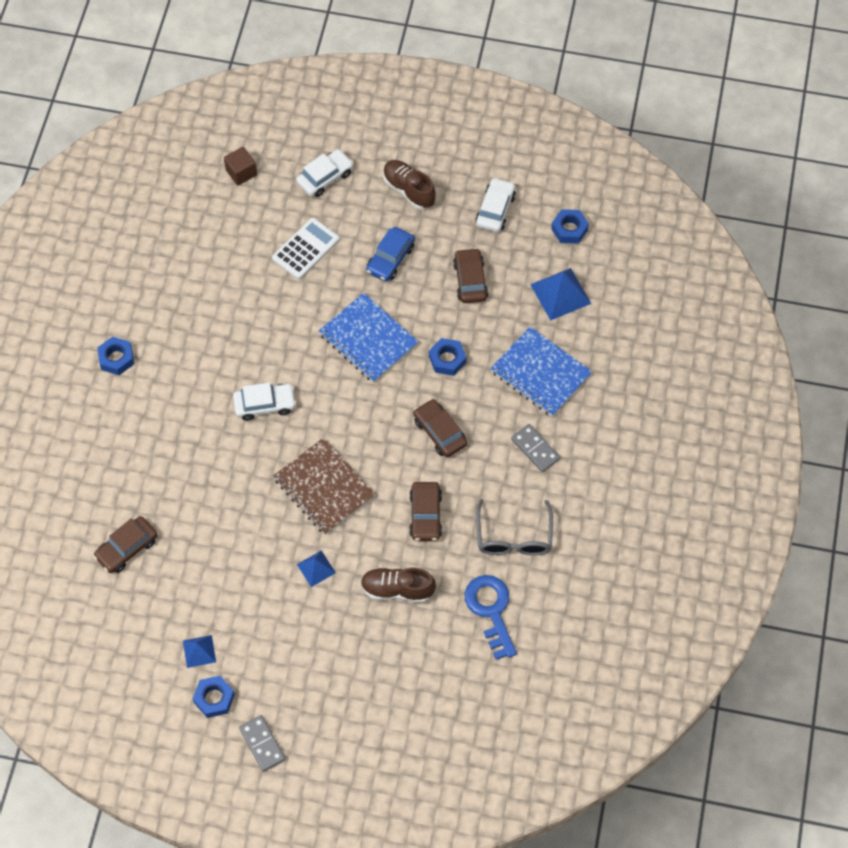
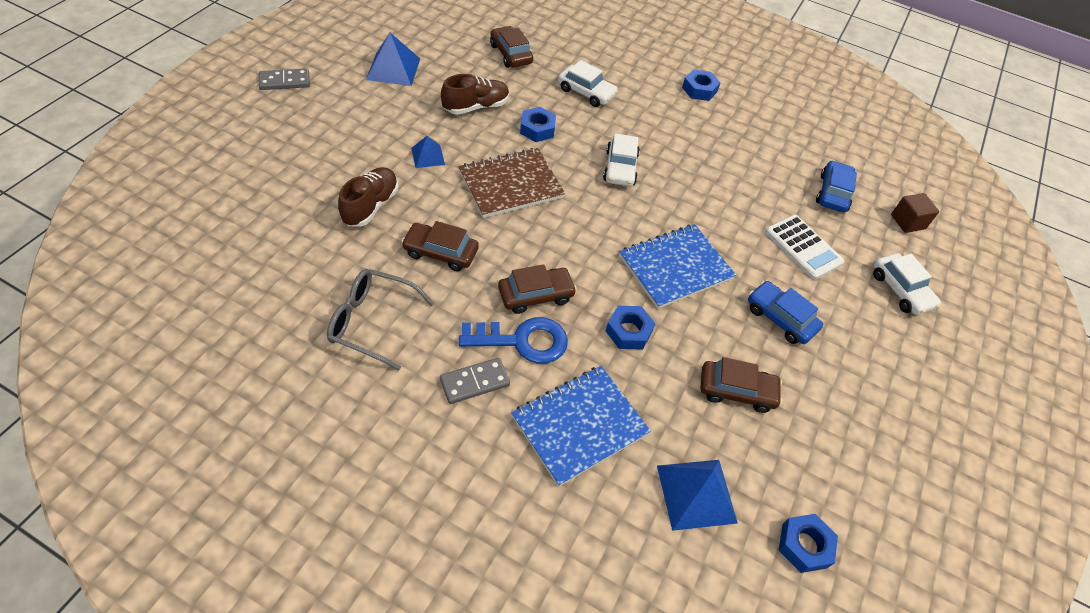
camera: 100 degrees right, 10 degrees down
(199, 651) = (393, 69): blue pyramid -> blue pyramid, size x1.71
(214, 698) = (345, 66): blue nut -> blue nut (537, 129)
(227, 231) = (833, 193): none -> blue car
(408, 190) = (881, 366): brown shoe -> brown shoe (476, 107)
(491, 611) = (299, 273): blue key -> blue key (522, 341)
(495, 210) = (845, 456): white car -> white car (586, 92)

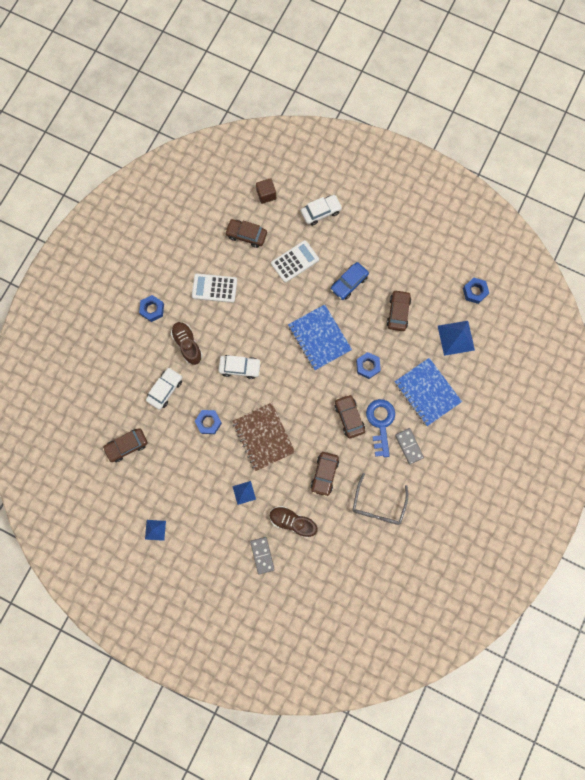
camera: 85 degrees left, 25 degrees up
(285, 81) = (179, 605): grey domino -> grey domino (262, 555)
(393, 69) = (155, 530): blue pyramid -> blue pyramid, size x0.59
(476, 107) = (190, 466): brown shoe -> brown shoe (187, 344)
(740, 151) = (214, 288): none -> white calculator
(833, 193) = (246, 235): blue car -> brown car

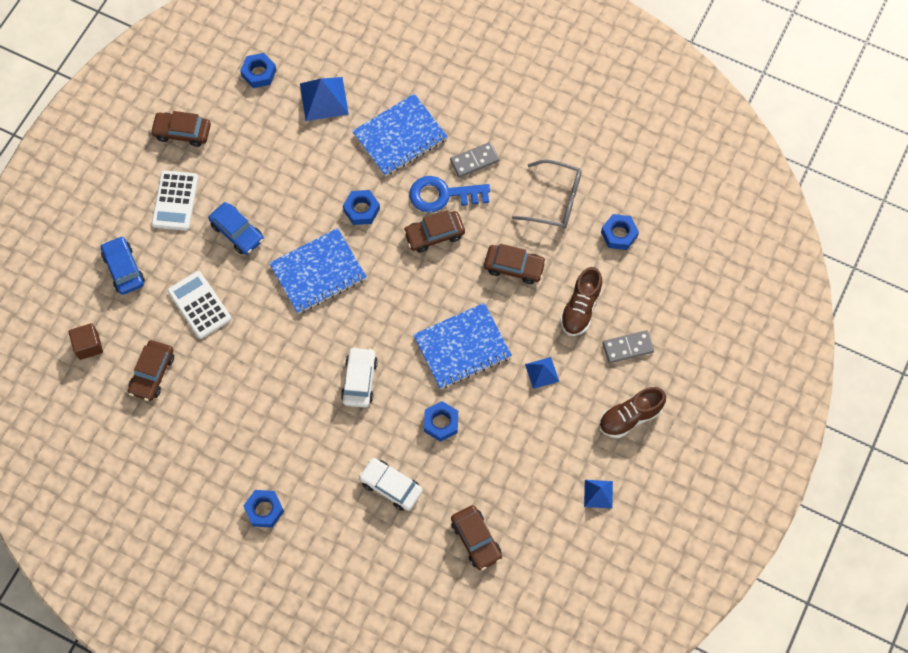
camera: 90 degrees left, 10 degrees down
(187, 344) = (322, 456): brown shoe -> brown shoe (630, 417)
(214, 288) = (235, 419): white calculator -> white calculator (175, 201)
(263, 437) = (462, 347): brown notebook -> blue notebook
(321, 212) = (124, 269): white car -> blue car
(351, 552) = (619, 234): none -> blue nut
(398, 312) = (284, 169): brown car -> brown car (182, 132)

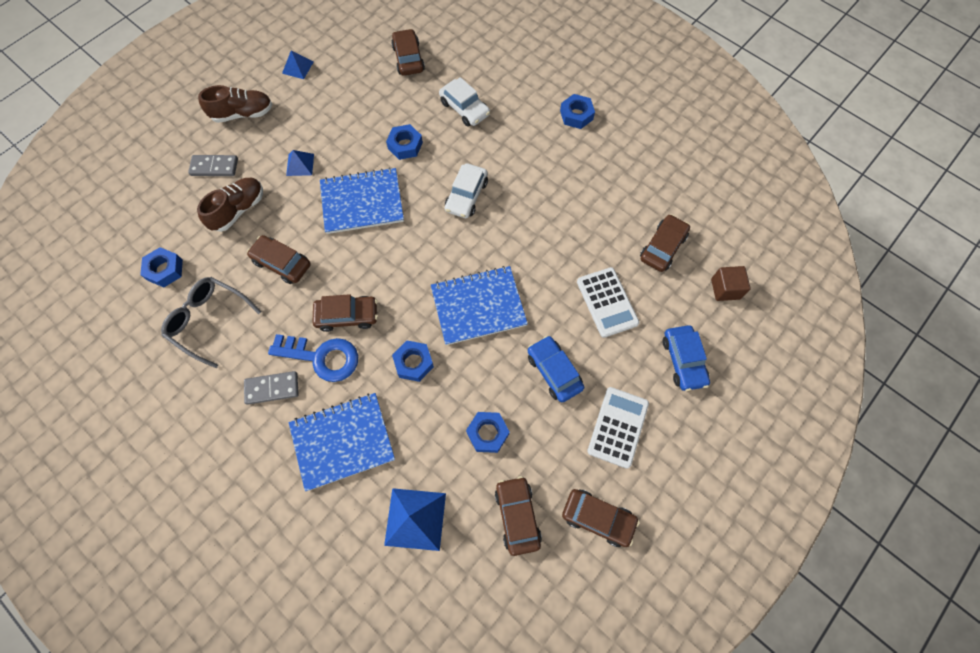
camera: 165 degrees left, 0 degrees up
(245, 119) = (517, 516): none -> brown car
(259, 73) = (487, 581): blue nut -> blue nut (487, 433)

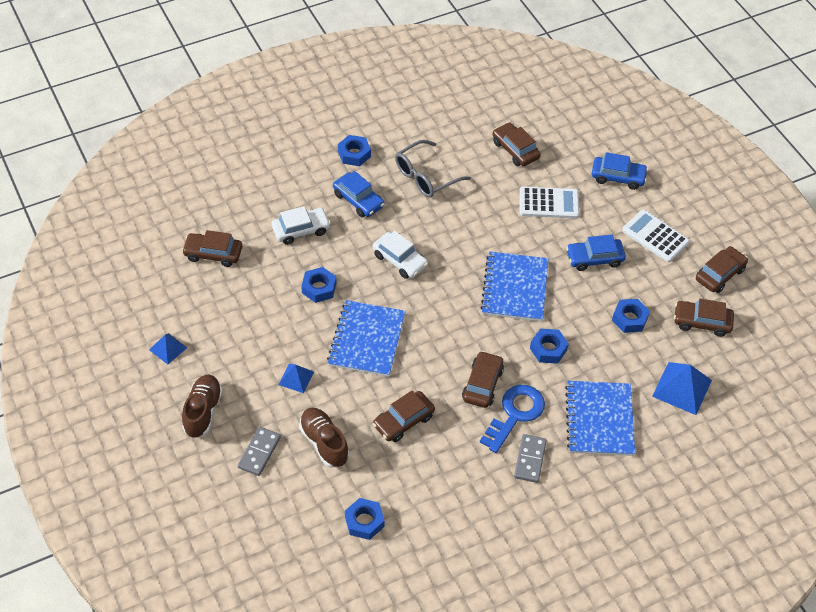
camera: 70 degrees left, 15 degrees down
(209, 321) = (439, 495): grey glasses -> grey glasses (425, 177)
(522, 138) = (358, 200): none -> blue car
(725, 289) = (569, 128): brown cube -> none

